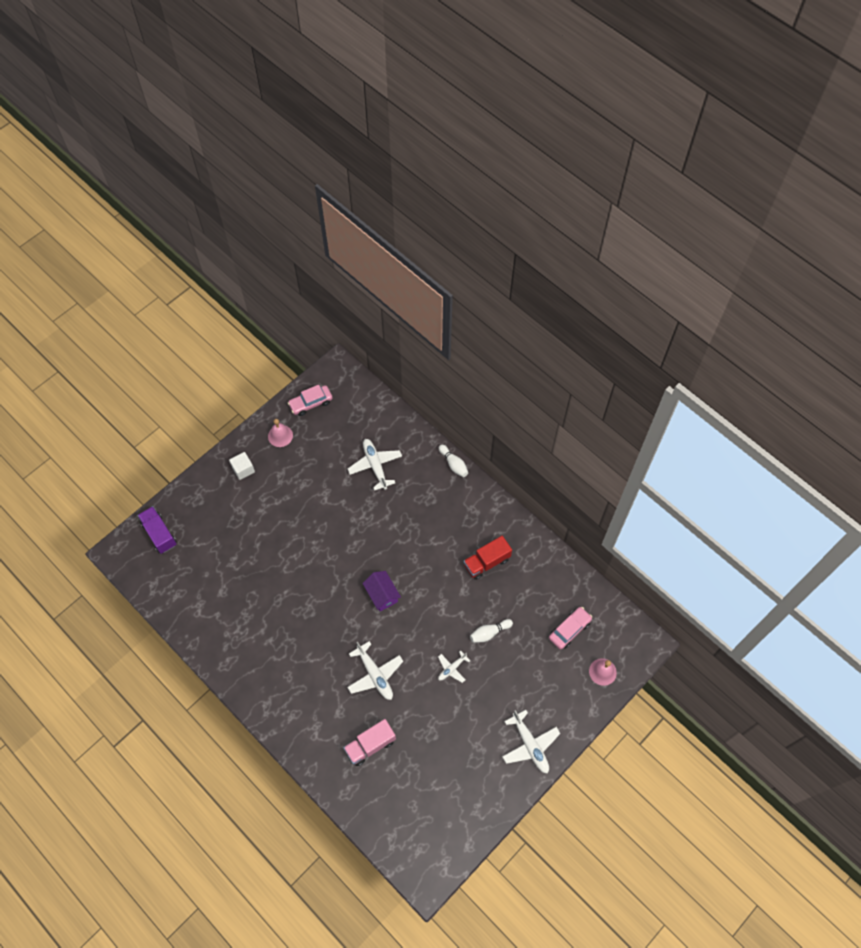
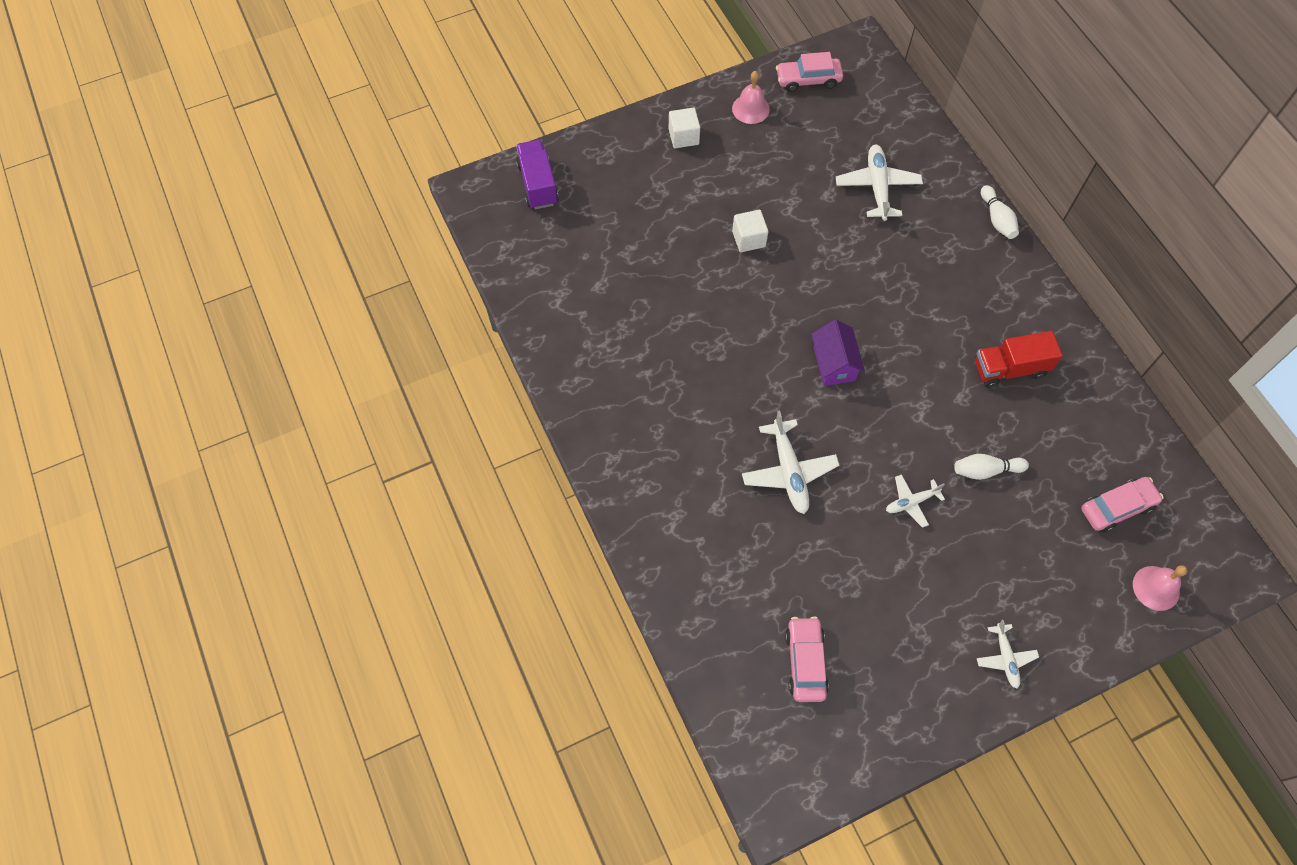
camera: 20 degrees right, 0 degrees up
(306, 528) = (748, 239): none -> white cube
(370, 745) = (750, 570): pink truck -> none
(418, 790) = (805, 662): none -> pink car
(530, 745) = (1005, 658): white plane -> white plane, size x0.59

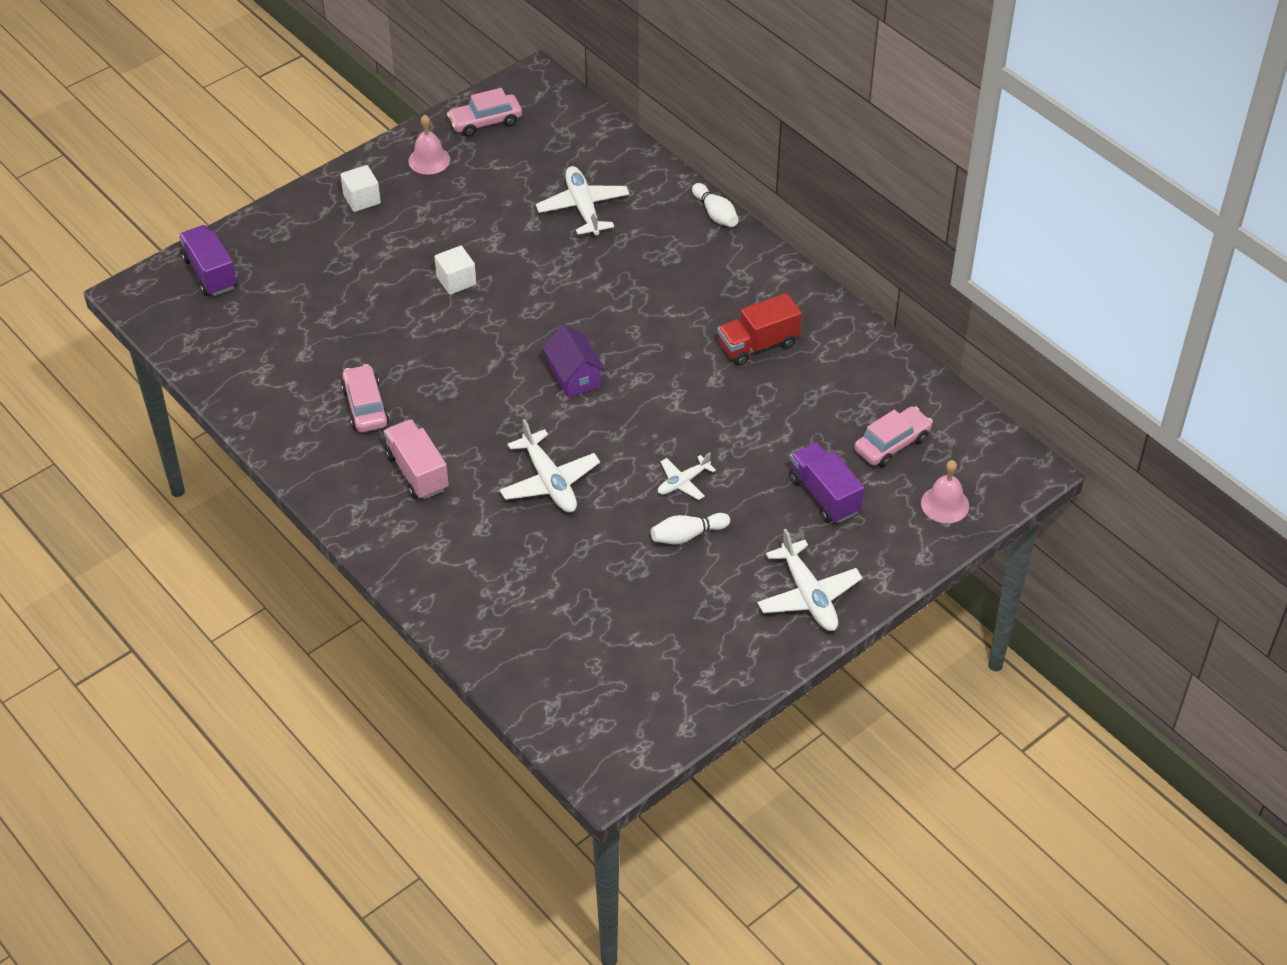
camera: 15 degrees left, 15 degrees down
(672, 432) = (417, 472): none -> pink truck
(805, 662) = (606, 643): pink car -> pink car (365, 407)
(985, 470) = (753, 439): white bowling pin -> white bowling pin (687, 535)
(1005, 658) = (808, 596): white plane -> white plane, size x1.69
(1041, 549) = (824, 495): none -> purple truck

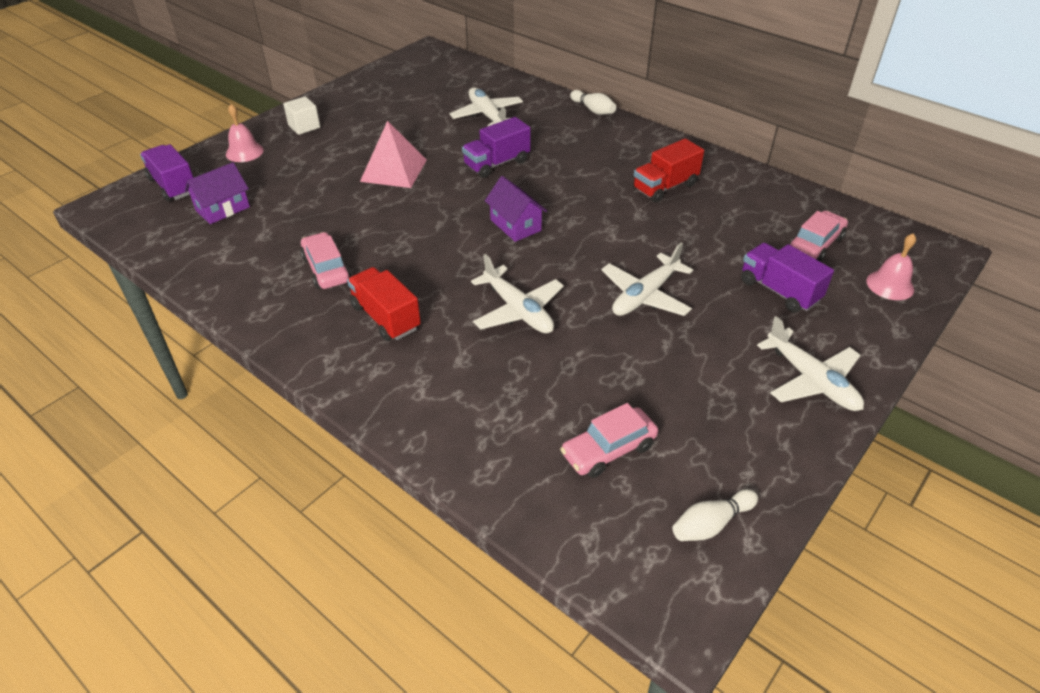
camera: 10 degrees left, 5 degrees down
(263, 313) = (223, 209): none -> purple house
(417, 472) = (386, 317): pink truck -> red truck
(429, 160) = (356, 99): pink bell -> pink bell (244, 152)
(456, 281) = (394, 170): white cube -> pink pyramid
(485, 122) = (396, 75): pink car -> pink car (608, 450)
(575, 286) = (497, 163): none -> purple truck
(683, 482) = (645, 296): white plane -> white plane, size x1.69
(687, 535) = (668, 340): white bowling pin -> white bowling pin (711, 524)

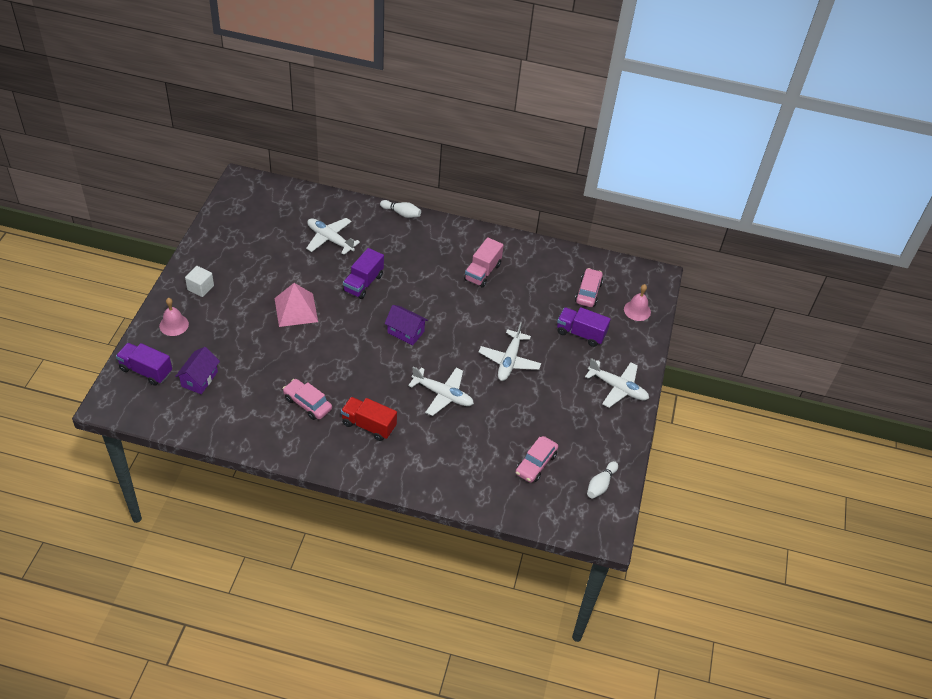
camera: 30 degrees left, 5 degrees up
(665, 187) = (482, 272): red truck -> pink truck

